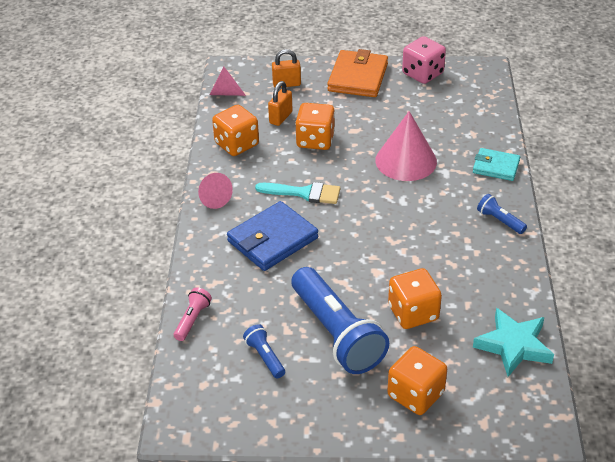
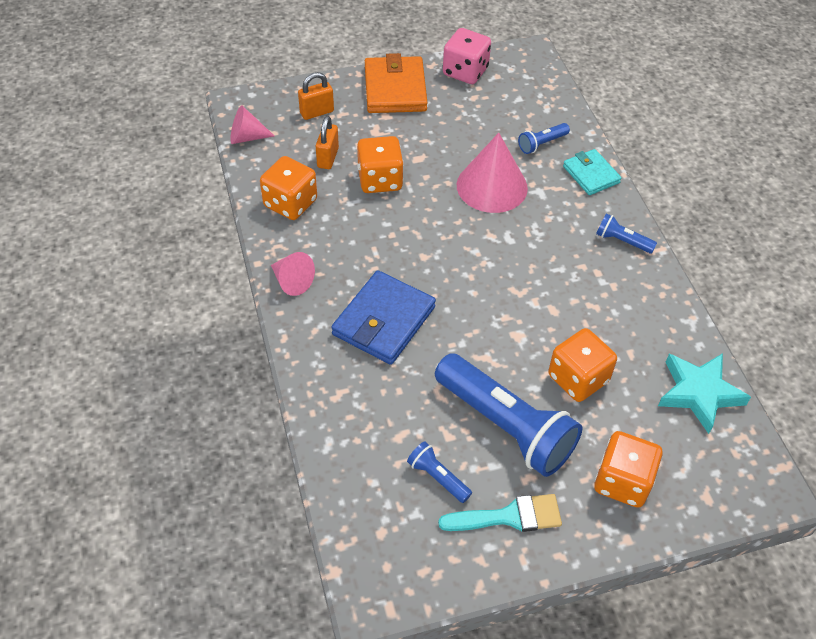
camera: 20 degrees left, 10 degrees up
(192, 319) = (333, 449): pink flashlight -> none
(304, 193) = (395, 252): turquoise brush -> turquoise brush (509, 516)
(463, 137) = (542, 144): none -> blue flashlight
(496, 167) = (591, 174): turquoise wallet -> turquoise wallet turned 60 degrees clockwise

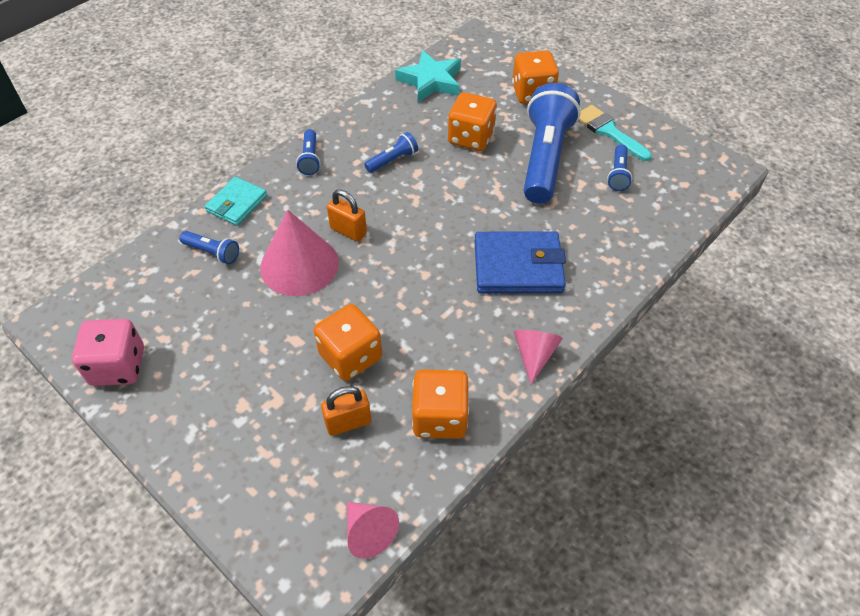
camera: 120 degrees left, 0 degrees up
(317, 112) = (276, 481): orange padlock -> orange padlock (348, 231)
(395, 89) = (187, 420): orange wallet -> none
(582, 299) = (392, 160): none -> blue flashlight

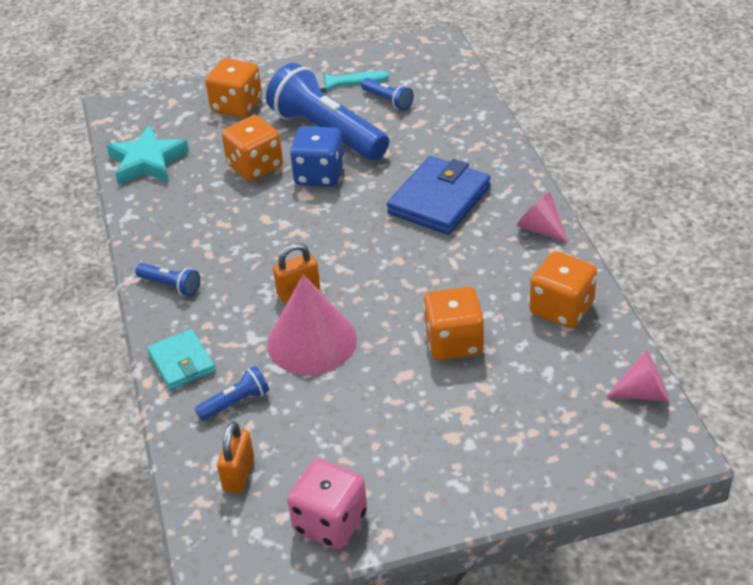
camera: 55 degrees left, 10 degrees down
(348, 423) = (526, 368): orange padlock -> orange padlock (239, 475)
(392, 160) = (232, 228): blue flashlight -> none
(490, 178) = (319, 175): none -> blue dice

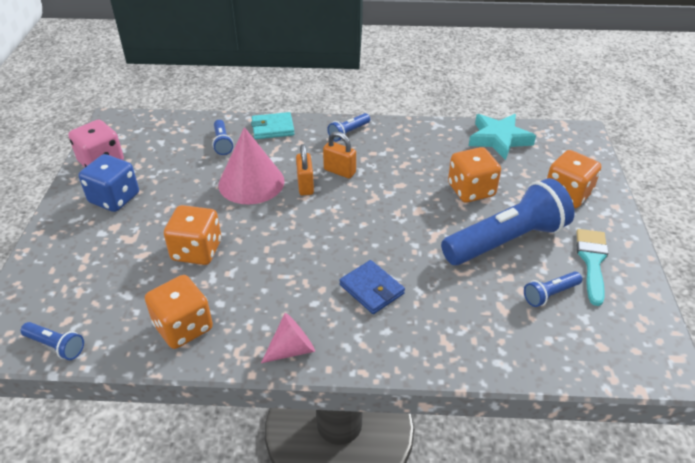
camera: 105 degrees right, 0 degrees up
(239, 475) = (166, 136): orange padlock -> orange padlock (339, 171)
(319, 175) = (443, 223): blue dice -> blue dice (114, 198)
(439, 200) = (371, 289): blue wallet -> blue wallet, size x0.62
(644, 393) = (56, 346): pink cone -> blue flashlight

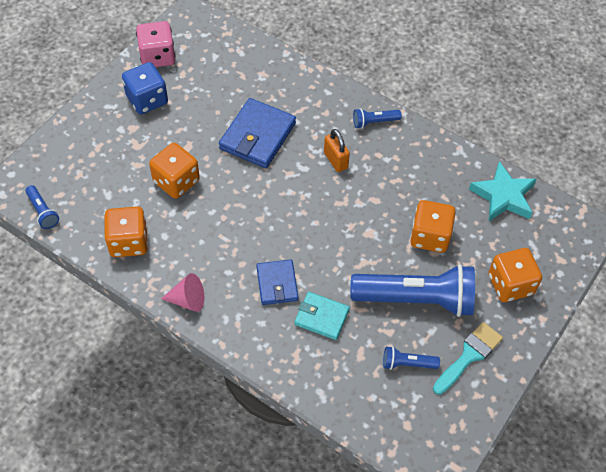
camera: 30 degrees right, 15 degrees up
(222, 143) = (262, 82): blue flashlight -> none
(251, 182) = (257, 136): pink cone -> blue wallet
(273, 128) = (313, 85): turquoise wallet -> turquoise wallet (321, 317)
(305, 185) = (297, 161): orange padlock -> none

